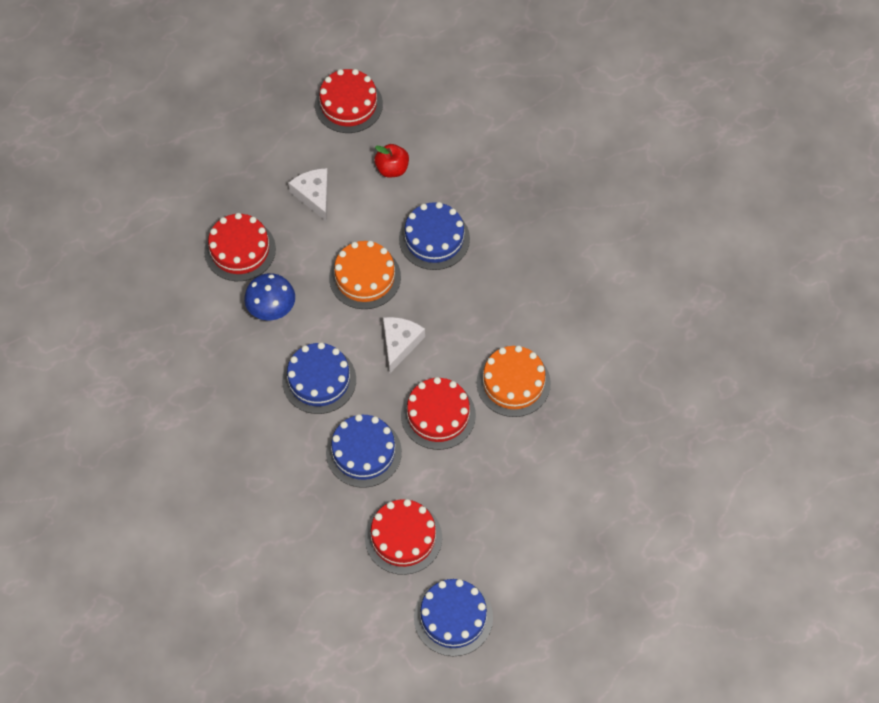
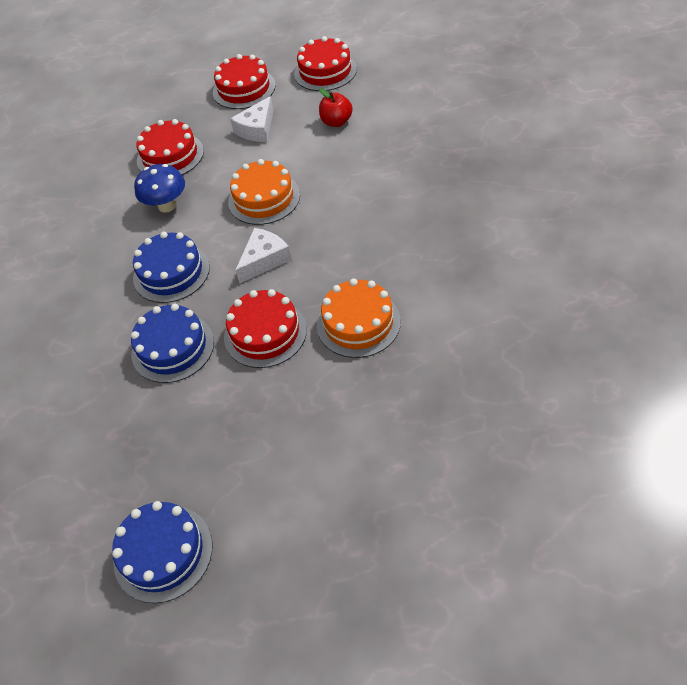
camera: 30 degrees right, 10 degrees down
(314, 195) = (257, 129): white cheese -> white cheese turned 150 degrees counterclockwise
(403, 537) = (161, 444): red cake -> red cake (244, 89)
(434, 239) = (345, 181): blue cake -> none

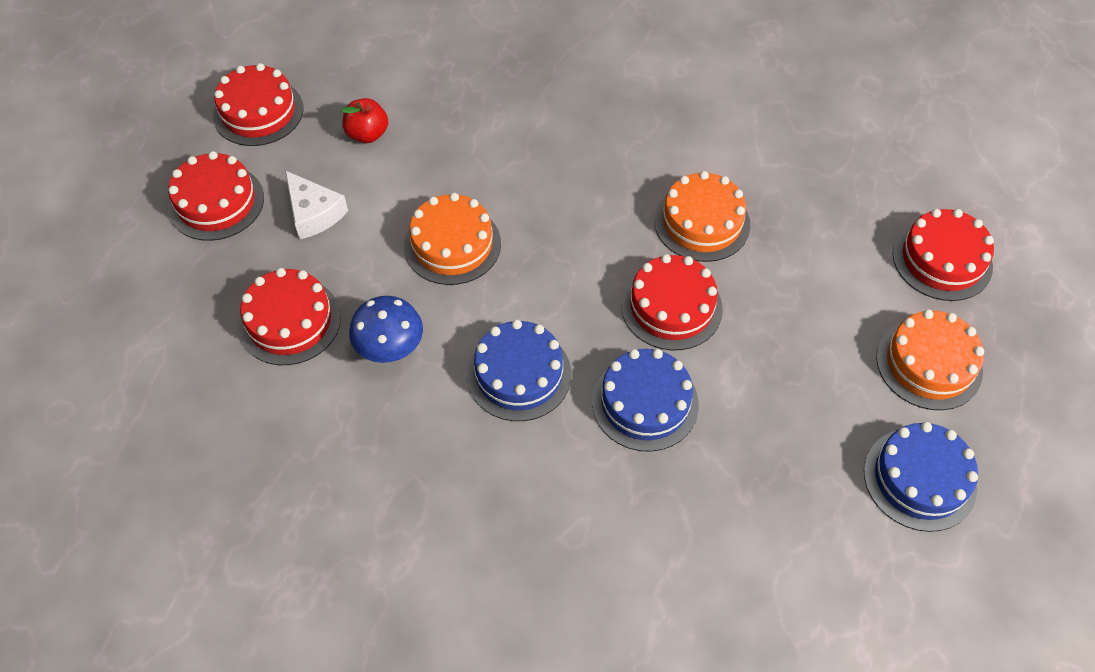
camera: 75 degrees left, 5 degrees up
(264, 260) = (557, 275): white cheese -> none
(285, 530) = (929, 364): none -> orange cake
(411, 511) = (942, 260): none -> red cake

